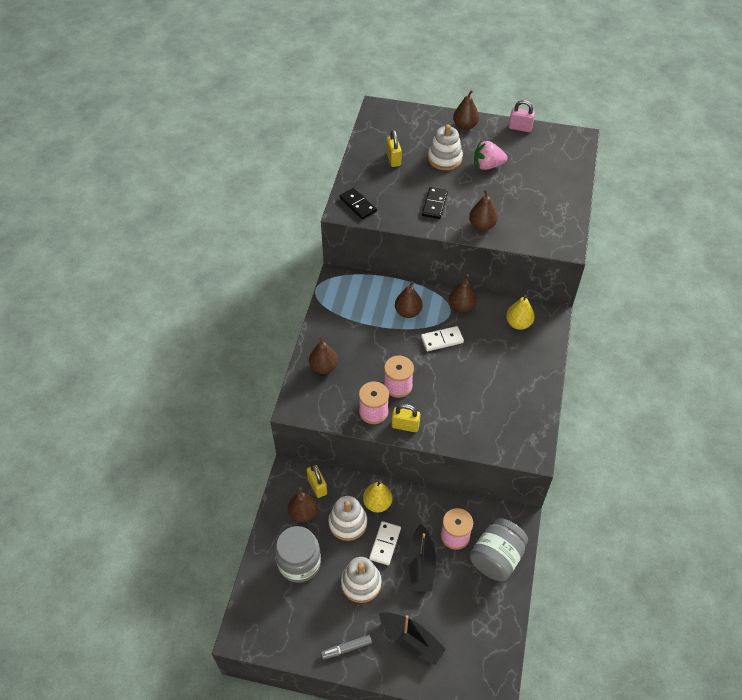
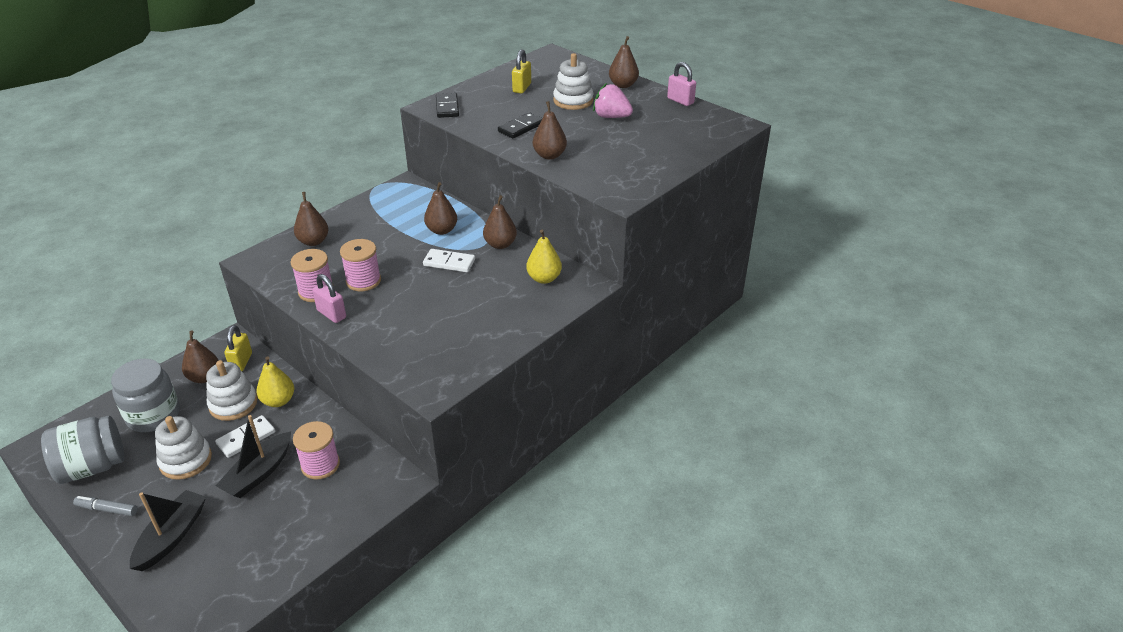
camera: 30 degrees right, 15 degrees down
(405, 426) = (331, 314): yellow padlock -> pink padlock
(411, 640) = (172, 536): black boat -> black boat turned 135 degrees counterclockwise
(496, 558) = (339, 506): grey jar -> grey jar (92, 467)

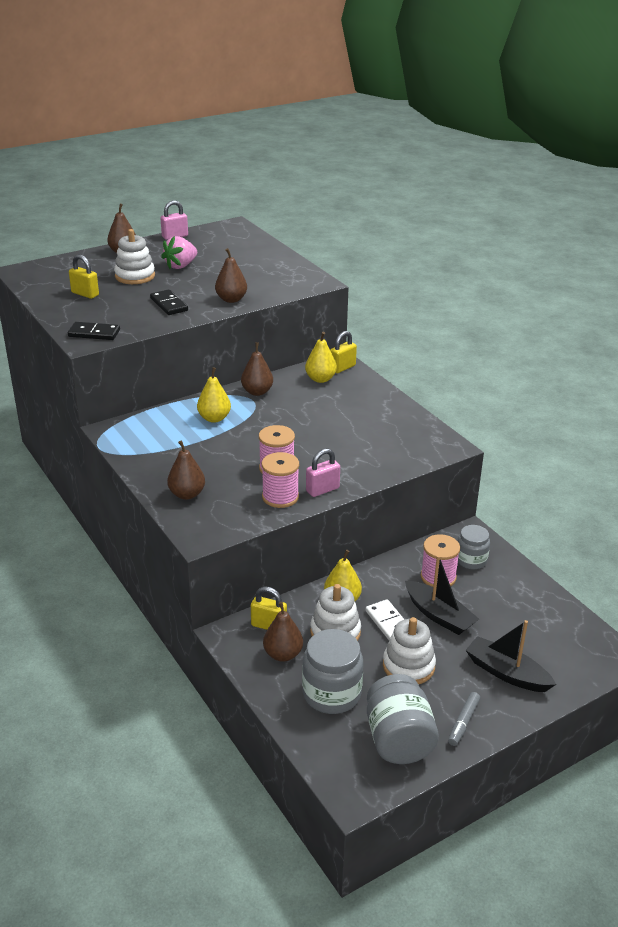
camera: 75 degrees left, 5 degrees down
(352, 488) = (471, 560): none -> grey jar
(442, 230) = (214, 418): brown pear -> yellow pear
(449, 262) = (271, 420): white domino -> none
(576, 289) = (342, 368): none -> yellow padlock

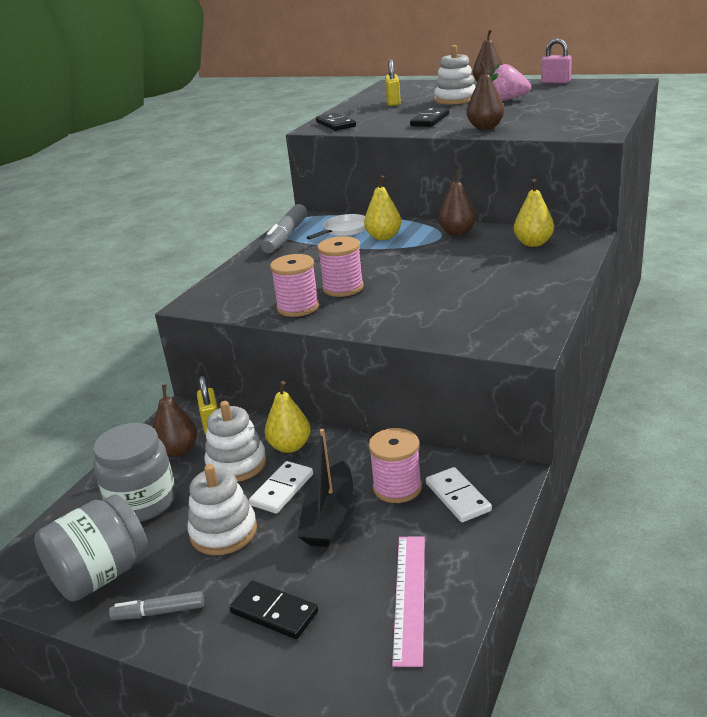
camera: 60 degrees right, 5 degrees down
(135, 453) = (285, 236): none -> grey marker
(171, 426) = (344, 230): none -> white pan
(187, 494) = (251, 274): brown pear -> none
(322, 490) = (337, 319): pink padlock -> none
(342, 368) = (575, 242): yellow padlock -> none
(471, 560) = (457, 497): grey jar -> white domino
(506, 673) = (274, 612): black boat -> black domino
(538, 617) = (409, 596): none -> pink ruler

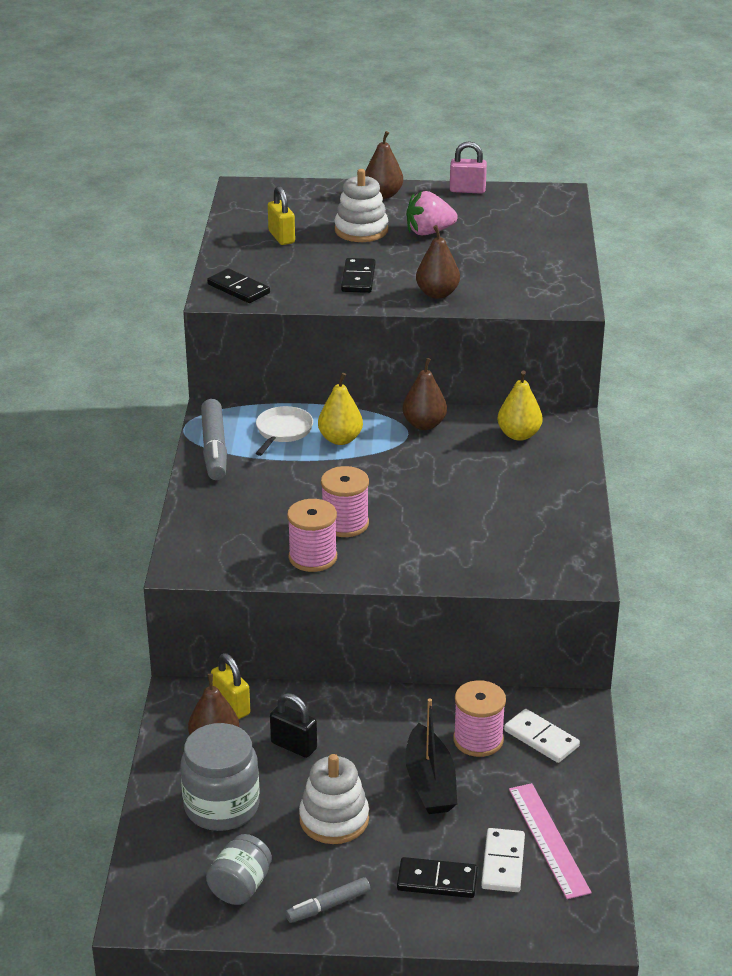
camera: 25 degrees left, 5 degrees up
(101, 575) = (240, 886): grey jar -> grey jar, size x0.63
(236, 464) = (294, 746): white stacking toy -> black padlock
(282, 490) = (363, 764): white domino -> white domino (503, 863)
(290, 446) = (338, 715): yellow pear -> none

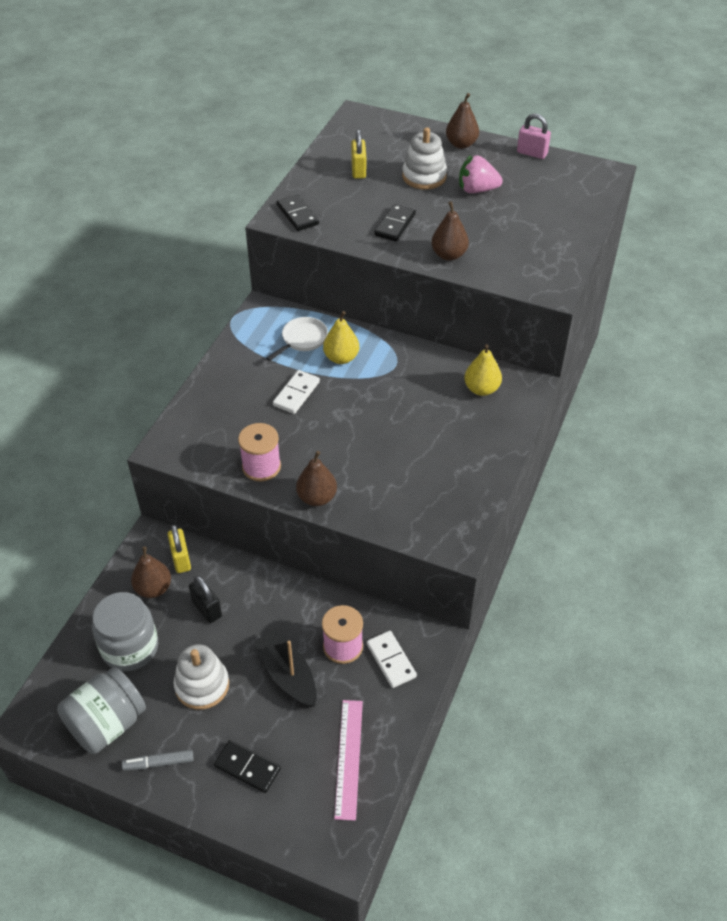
camera: 20 degrees right, 15 degrees up
(214, 448) = (244, 343): grey marker -> none
(240, 886) = (107, 724): grey jar -> grey jar, size x1.59
(345, 523) = (302, 441): pink spool -> none
(424, 424) = (412, 360): brown pear -> brown pear (317, 498)
(430, 782) = (287, 675): black boat -> black boat turned 135 degrees clockwise
(503, 863) = (304, 768): white domino -> white domino (296, 394)

